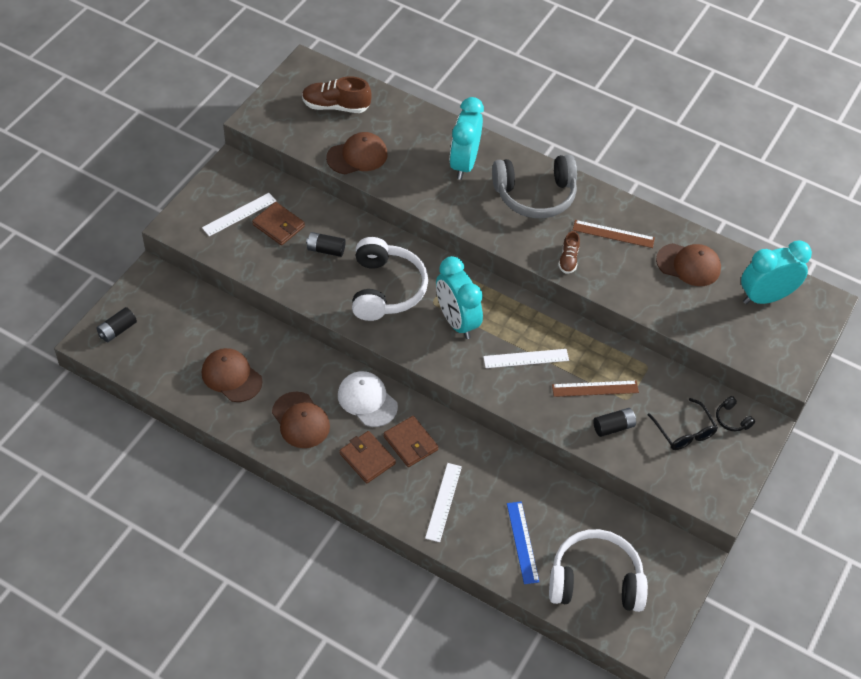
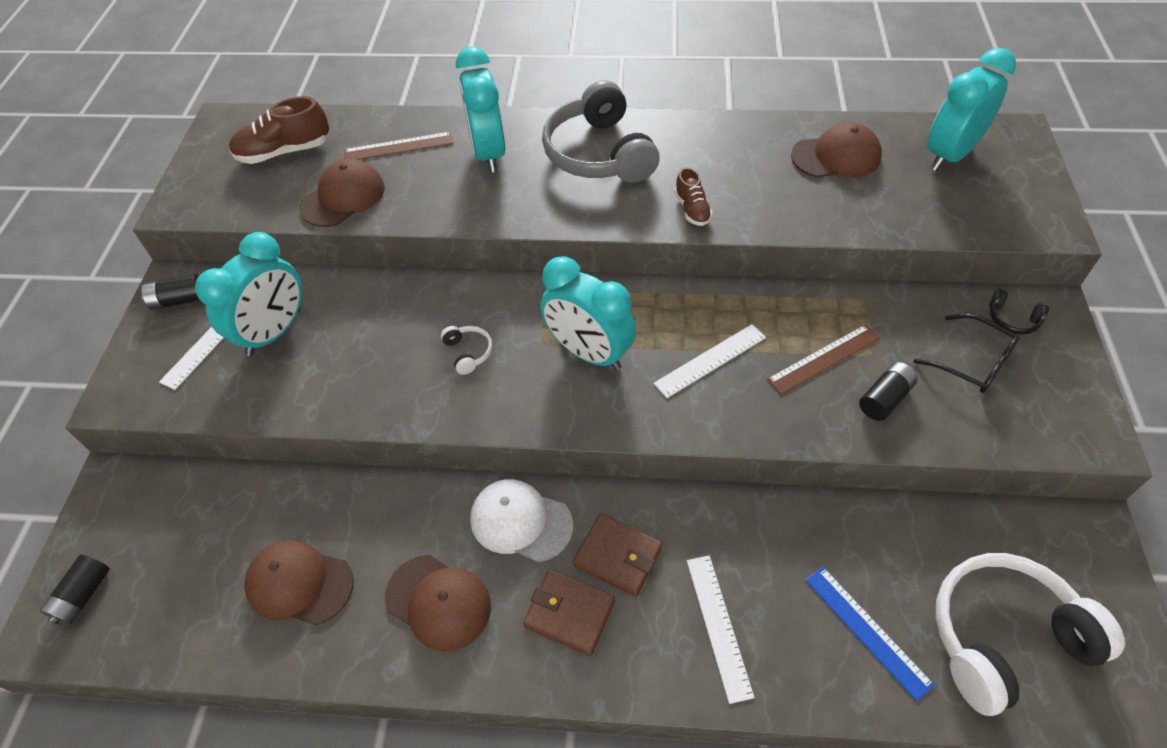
camera: 20 degrees left, 0 degrees up
(278, 225) = (274, 332): brown wallet -> turquoise clock
(326, 250) = (357, 336): black battery -> black battery (179, 300)
(385, 289) = (468, 352): white headphones -> white headphones, size x0.40
(535, 195) = (599, 153): grey headphones -> grey headphones turned 105 degrees clockwise
(613, 234) = (724, 159): brown ruler -> brown ruler (398, 147)

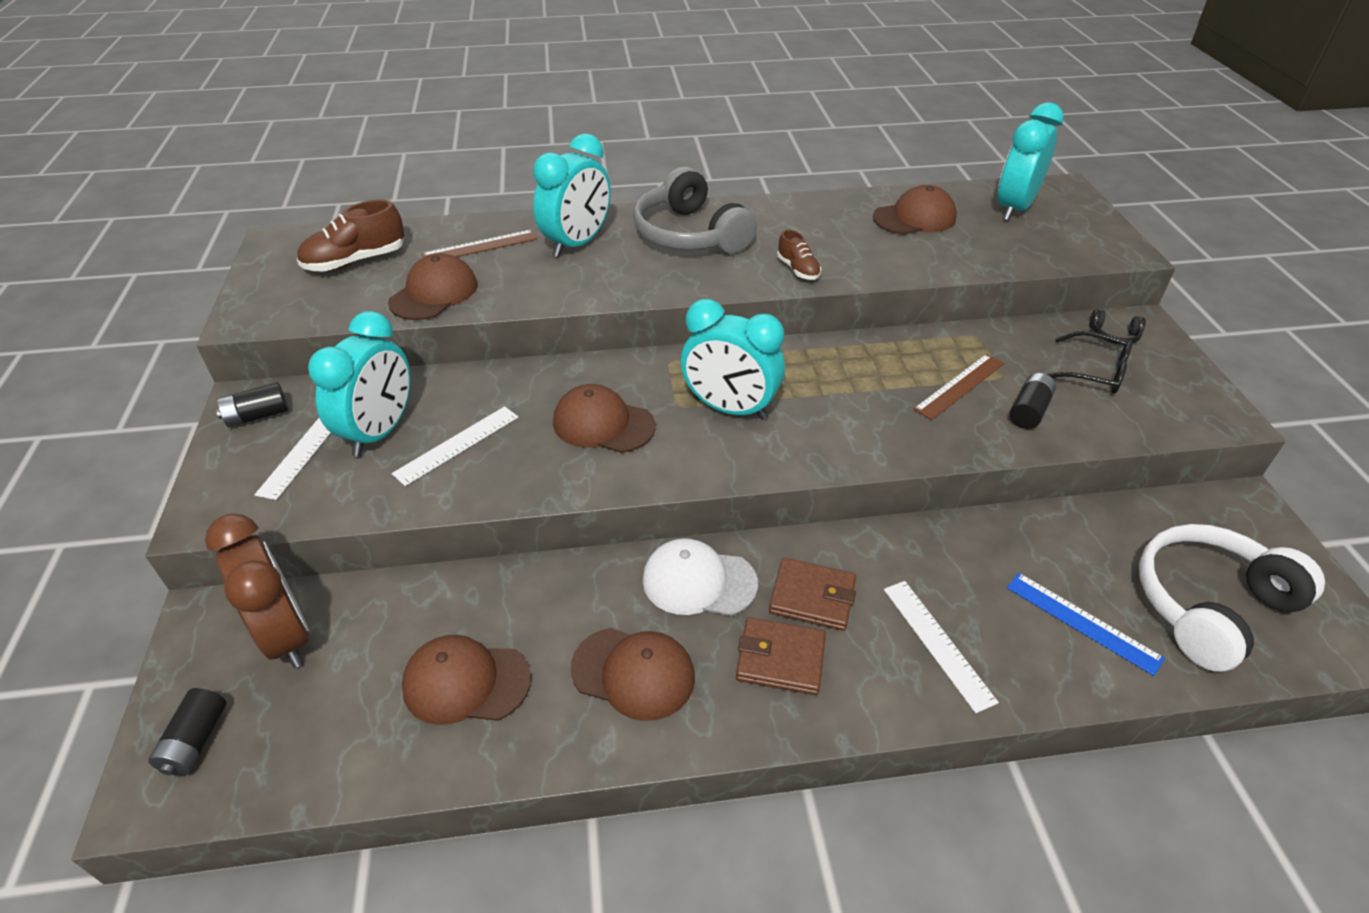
camera: 15 degrees left, 10 degrees down
(169, 511) = (286, 635): none -> brown clock
(468, 352) = (603, 424): white headphones -> brown cap
(488, 153) = (577, 244): turquoise clock -> turquoise clock turned 120 degrees counterclockwise
(710, 360) = (852, 400): white ruler -> white ruler (457, 445)

